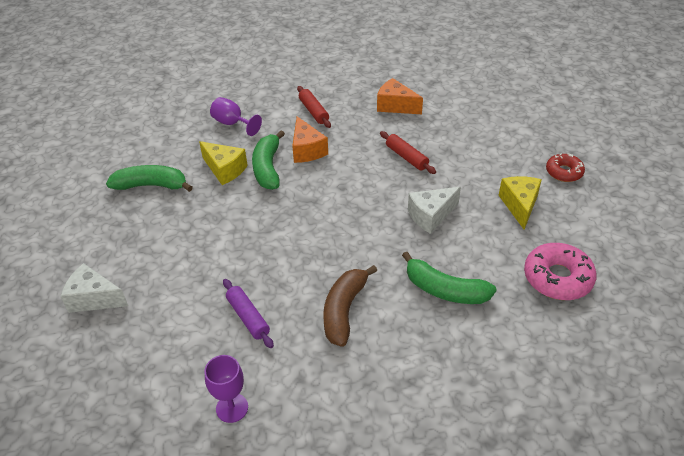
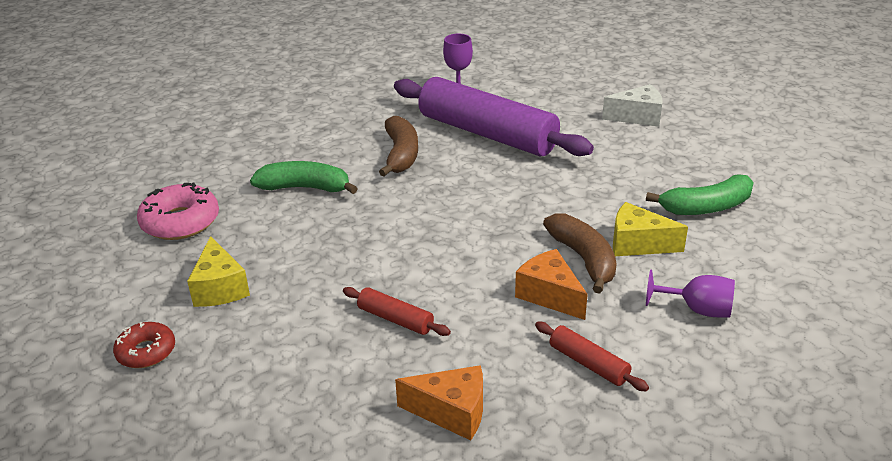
camera: 160 degrees right, 10 degrees down
(248, 317) = (487, 133): purple rolling pin -> purple rolling pin, size x2.43
(268, 168) = (584, 259): green banana -> brown banana
(431, 216) = (337, 250): white cheese -> none

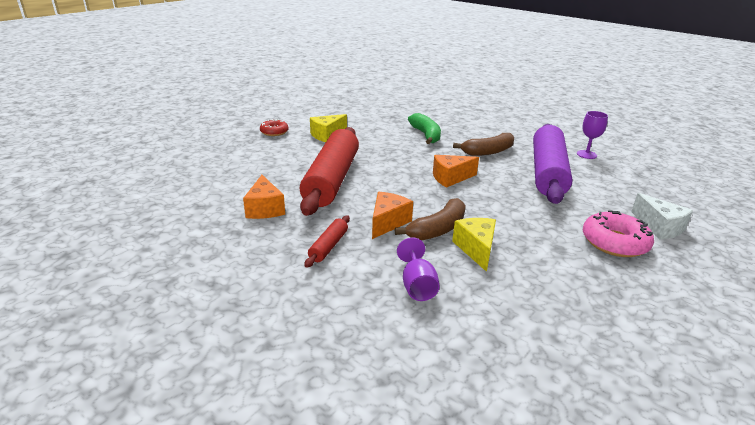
camera: 65 degrees right, 5 degrees down
(180, 222) = (370, 116): pink donut -> pink donut (614, 242)
(395, 319) = (331, 180): red rolling pin -> red rolling pin, size x2.43
(458, 208) = (450, 178): none -> orange cheese
(706, 207) = (561, 277): green banana -> none

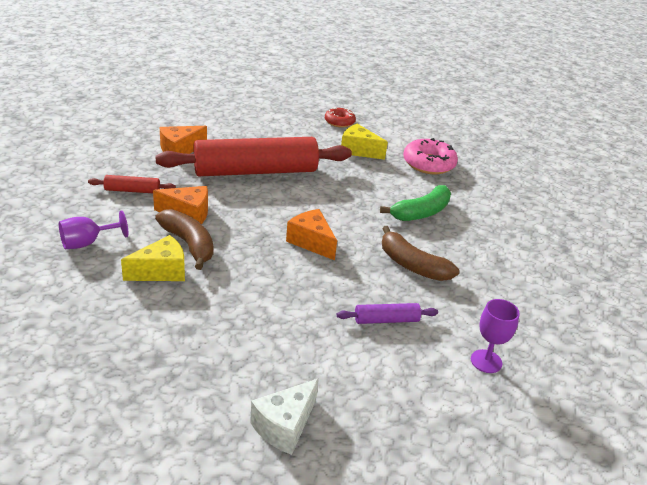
camera: 65 degrees right, 5 degrees up
(437, 229) = (189, 244): brown banana -> brown banana turned 150 degrees counterclockwise
(547, 172) = (386, 320): purple rolling pin -> purple rolling pin, size x0.41
(614, 242) = (221, 377): pink donut -> pink donut (428, 164)

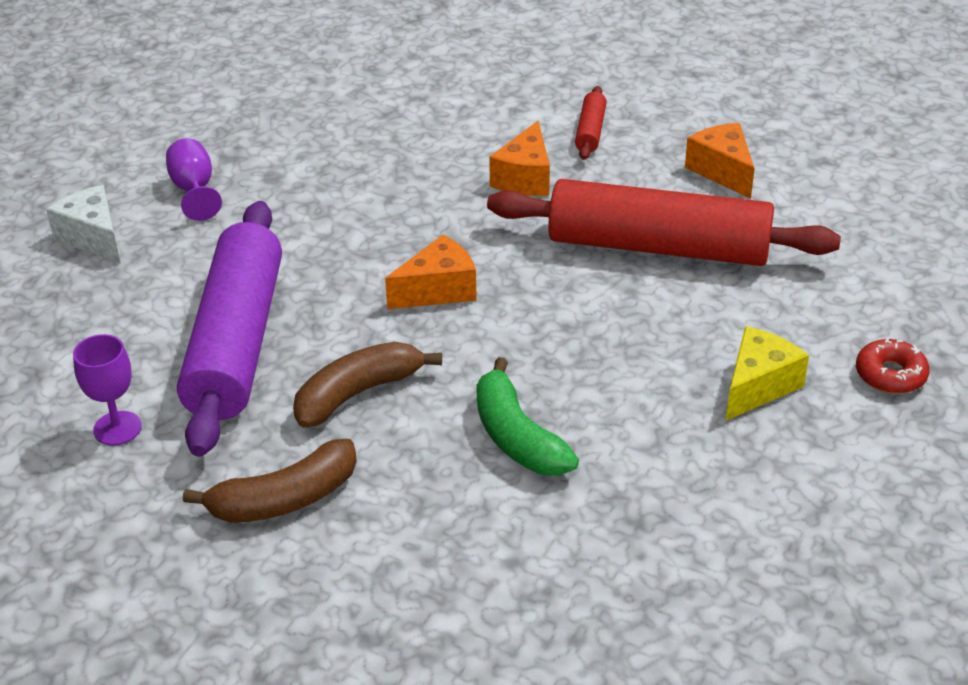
camera: 105 degrees right, 5 degrees up
(87, 243) = (461, 103): purple goblet -> purple goblet (194, 190)
(161, 271) = (390, 157): yellow cheese -> none
(189, 244) = (448, 178): brown banana -> brown banana (284, 499)
(255, 171) = (658, 247): red rolling pin -> red rolling pin turned 75 degrees counterclockwise
(386, 320) = (236, 342): purple rolling pin -> purple rolling pin, size x2.43
(428, 164) = (714, 489): pink donut -> none

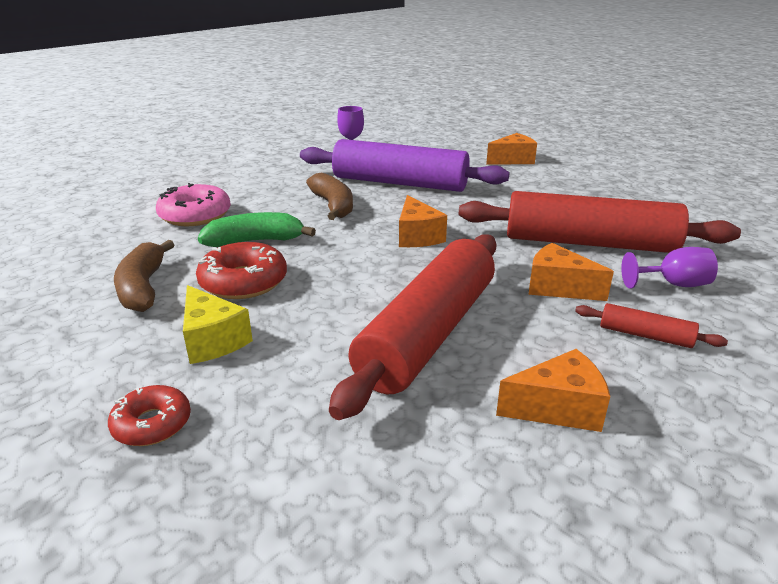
camera: 105 degrees right, 10 degrees down
(93, 237) = (512, 160): white cheese -> orange cheese
(194, 190) = (557, 182): purple goblet -> purple goblet (673, 284)
(284, 499) = (270, 185): brown banana -> brown banana (143, 287)
(405, 161) = (589, 243): none -> red rolling pin
(452, 545) = (195, 215): none -> pink donut
(631, 407) = (243, 282): none -> red donut

